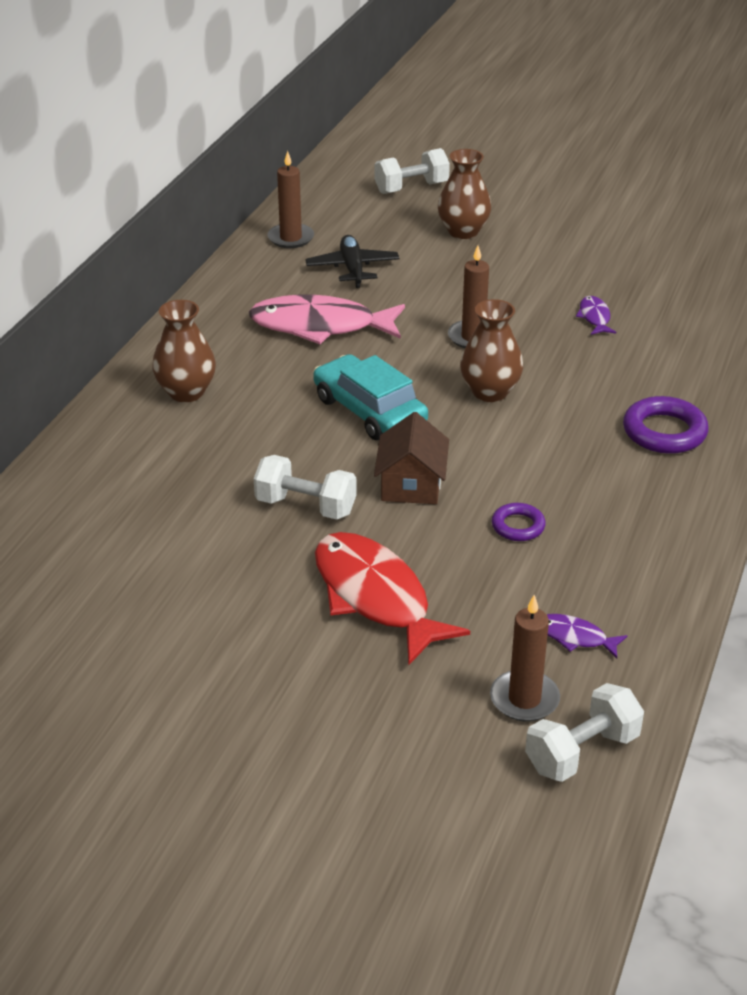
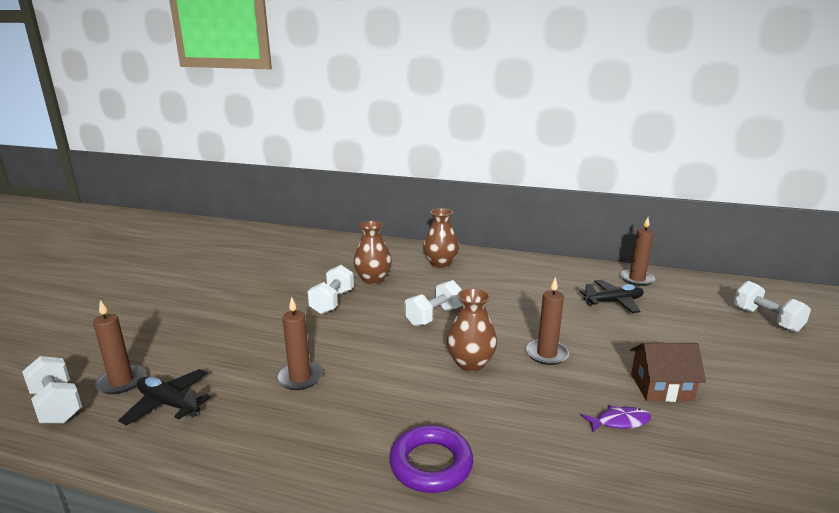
camera: 85 degrees right, 15 degrees down
(320, 326) = (529, 295): pink fish -> none
(369, 411) = (434, 316): turquoise car -> white dumbbell
(375, 597) = (242, 327): red fish -> none
(411, 484) = (352, 334): brown house -> brown house (661, 387)
(463, 231) = (716, 346): brown vase -> brown vase (373, 279)
(518, 526) = (300, 378): purple ring -> brown candle
(575, 637) = (168, 404): purple fish -> black plane

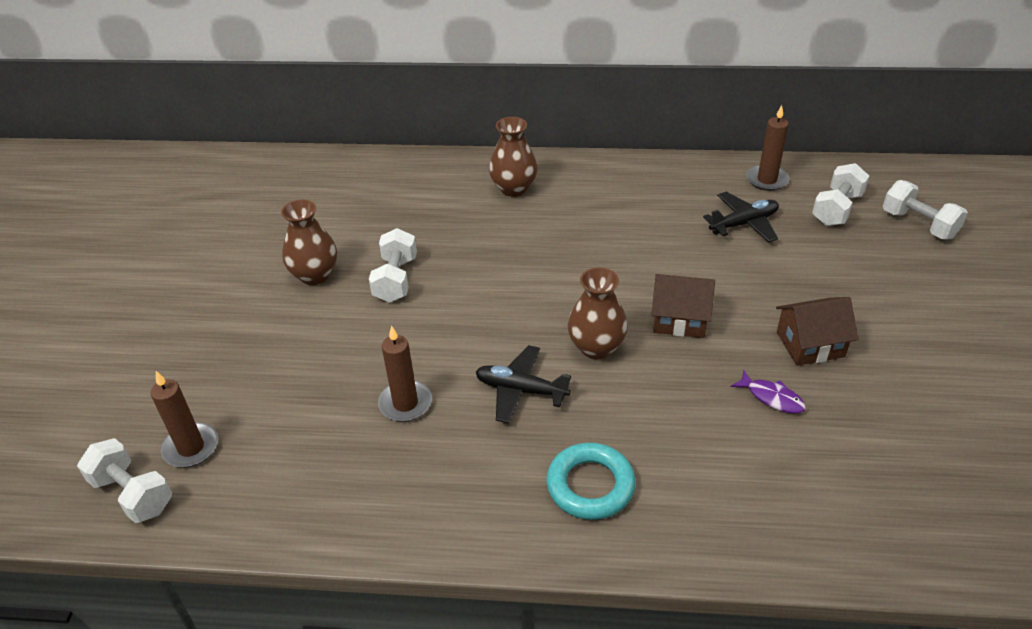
camera: 10 degrees left, 20 degrees up
(168, 404) = (267, 467): black plane -> black plane (521, 390)
(373, 279) = (434, 231): brown vase -> brown vase (315, 275)
(431, 464) = (590, 486): purple ring -> turquoise ring
(434, 316) = (533, 283): white dumbbell -> white dumbbell (837, 209)
(546, 354) = (679, 319): brown candle -> brown house
(619, 422) = (772, 398): purple fish -> purple fish turned 60 degrees clockwise

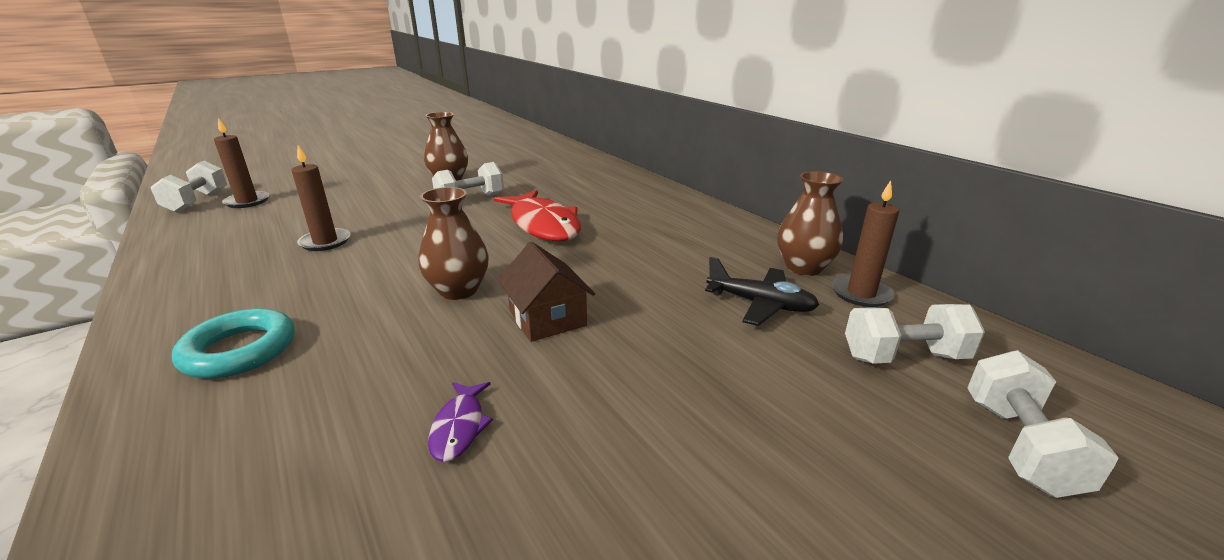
camera: 50 degrees right, 15 degrees down
(514, 189) = (632, 199): brown vase -> brown vase (803, 267)
(515, 260) = (543, 225): none -> red fish
(521, 390) = (370, 277): black plane -> none
(810, 344) = (599, 425): brown house -> none

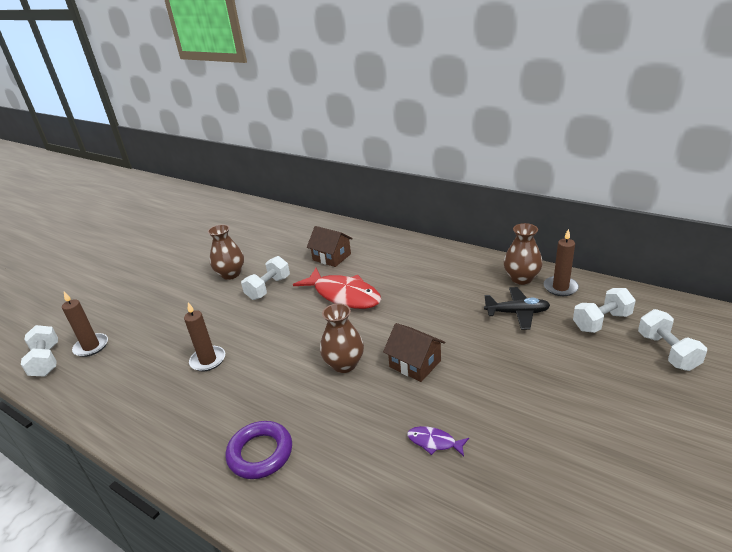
camera: 20 degrees left, 5 degrees up
(239, 350) = (260, 453): turquoise ring -> purple ring
(459, 427) = (434, 442): purple fish -> purple fish turned 135 degrees clockwise
(571, 190) = (332, 257): none -> brown house

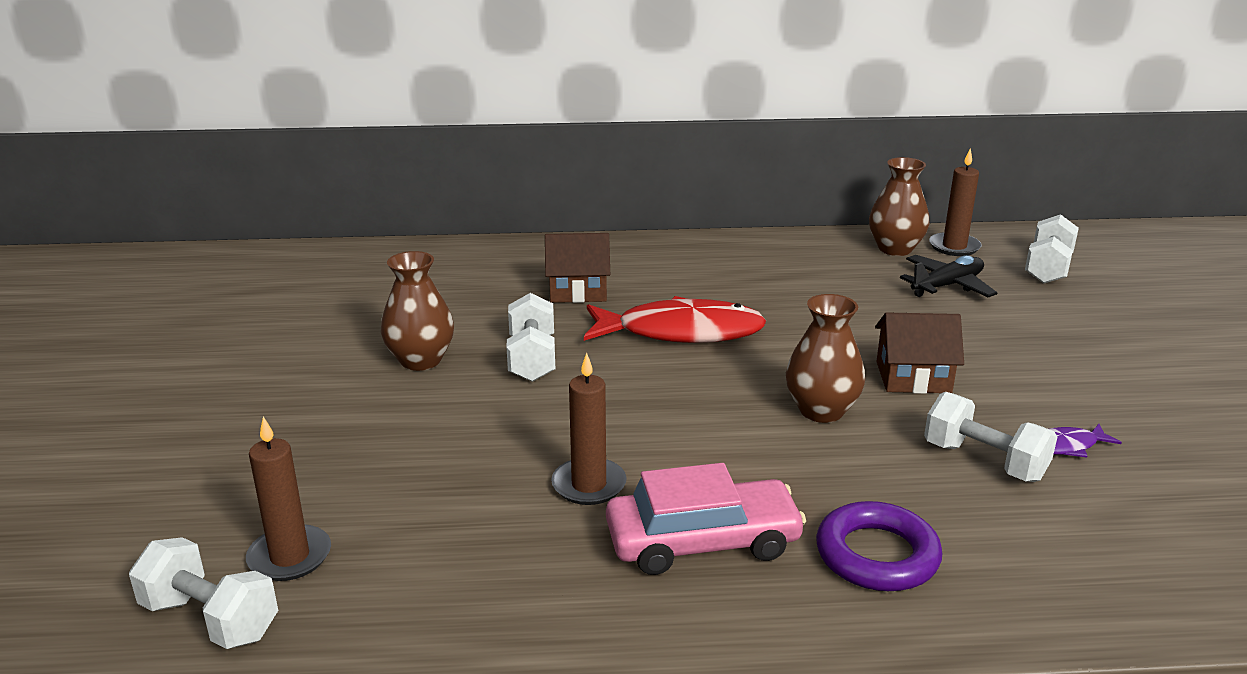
camera: 40 degrees left, 5 degrees down
(209, 408) = (702, 541): none -> pink car
(667, 351) = (1147, 277): white dumbbell -> white dumbbell (984, 461)

